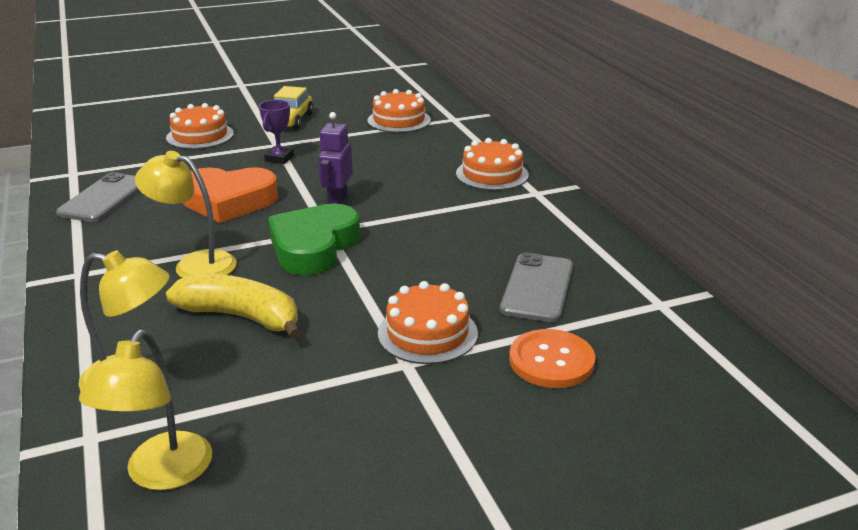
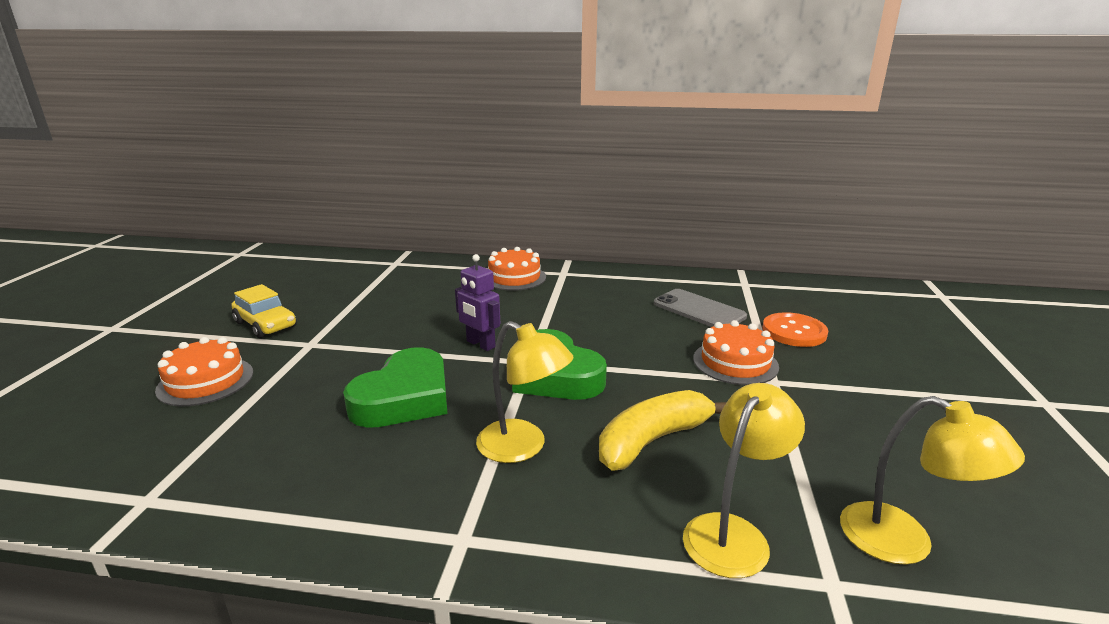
camera: 60 degrees left, 5 degrees down
(104, 198) = (271, 484): grey phone -> none
(194, 264) = (523, 447): yellow lamp -> yellow lamp turned 105 degrees counterclockwise
(229, 201) = (404, 398): orange heart -> green heart
(279, 158) = (346, 350): purple trophy -> none
(399, 120) = (359, 281): orange cake -> none

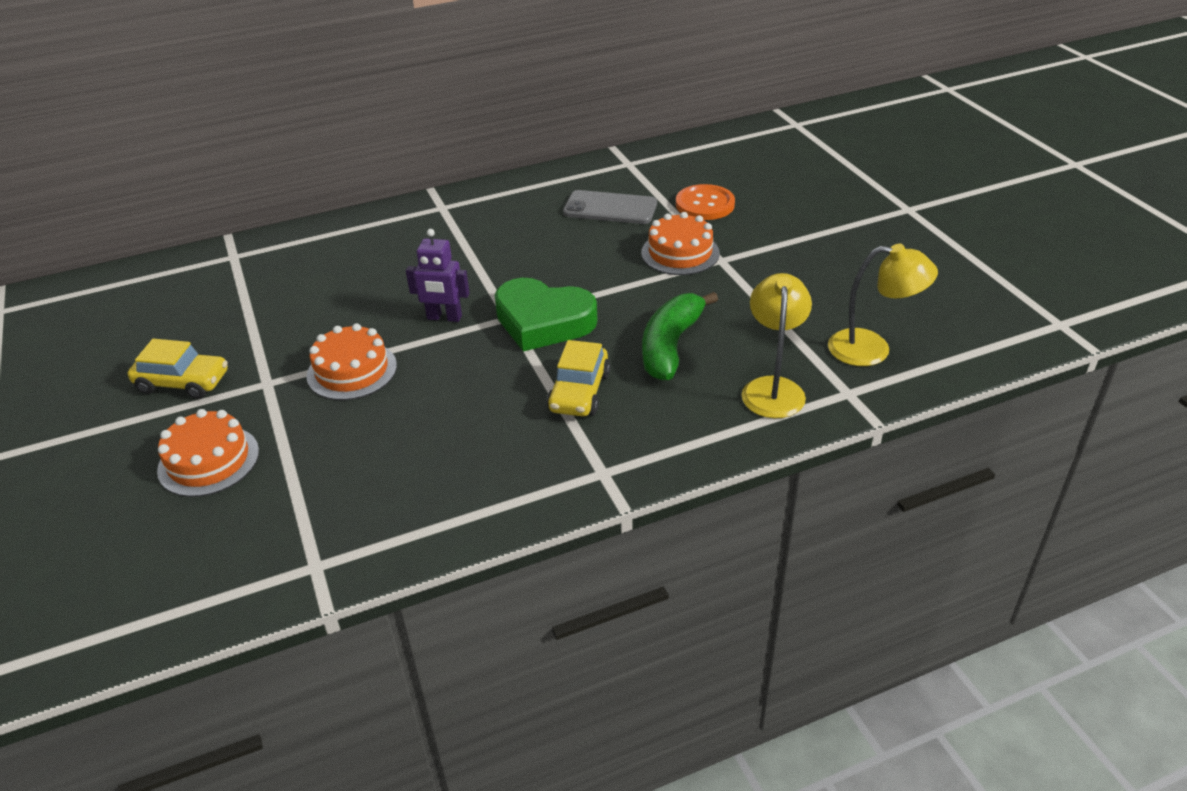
camera: 30 degrees left, 15 degrees up
(404, 398) = (433, 394): green heart -> none
(514, 277) = (395, 230): orange cake -> orange cake (352, 370)
(523, 447) = (579, 392): yellow lamp -> yellow car
(653, 440) = (670, 346): yellow banana -> green banana

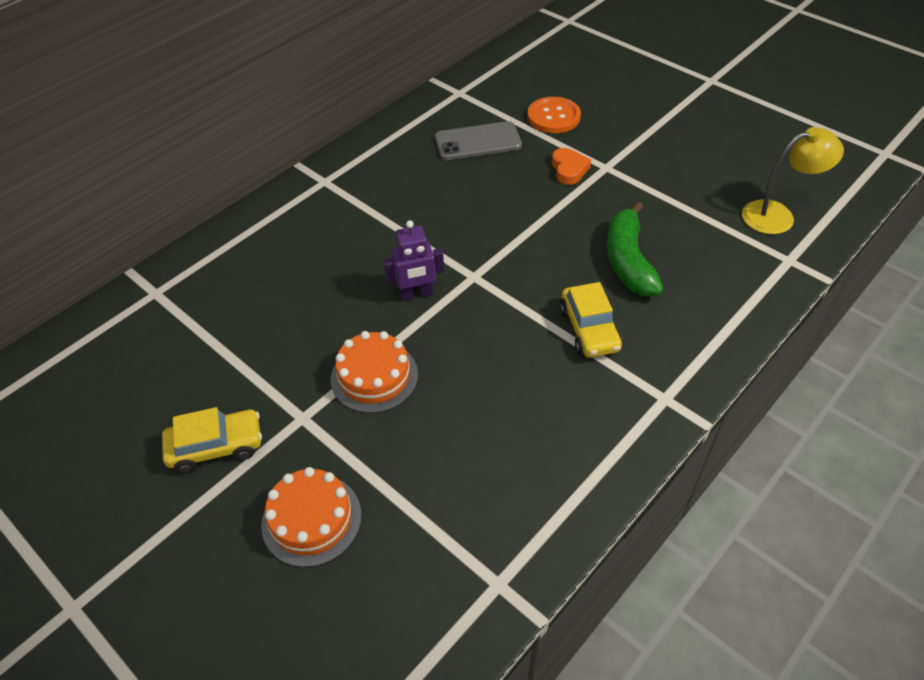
camera: 25 degrees left, 10 degrees up
(543, 321) = (507, 271): green heart -> none
(680, 253) = (569, 169): orange cake -> orange heart
(773, 388) = (733, 274): yellow lamp -> none

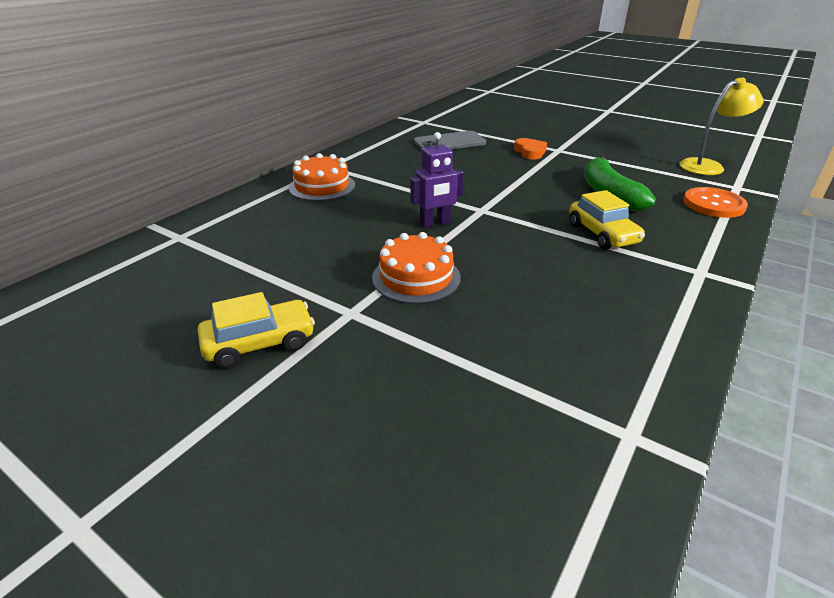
camera: 10 degrees left, 15 degrees down
(311, 519) = (386, 396): orange cake -> orange cake (322, 186)
(553, 117) = (503, 129): orange button -> orange button (713, 204)

